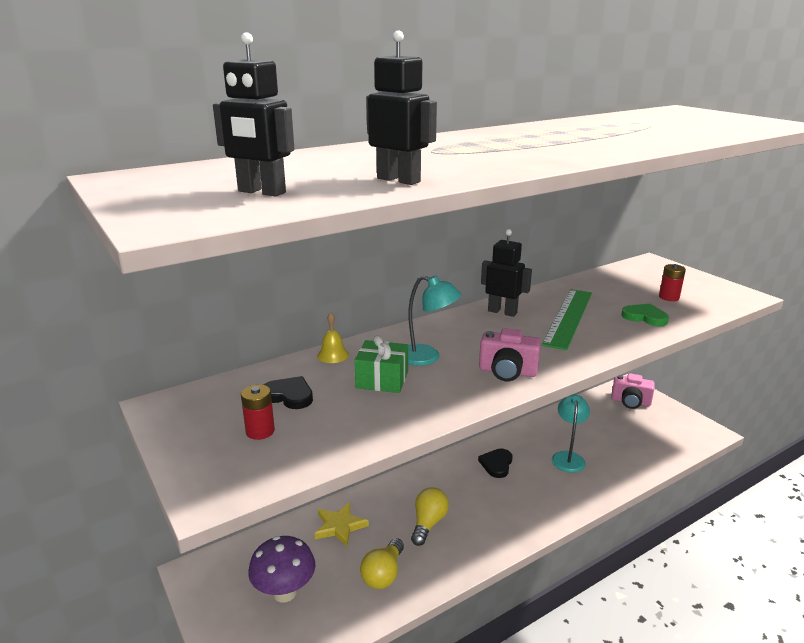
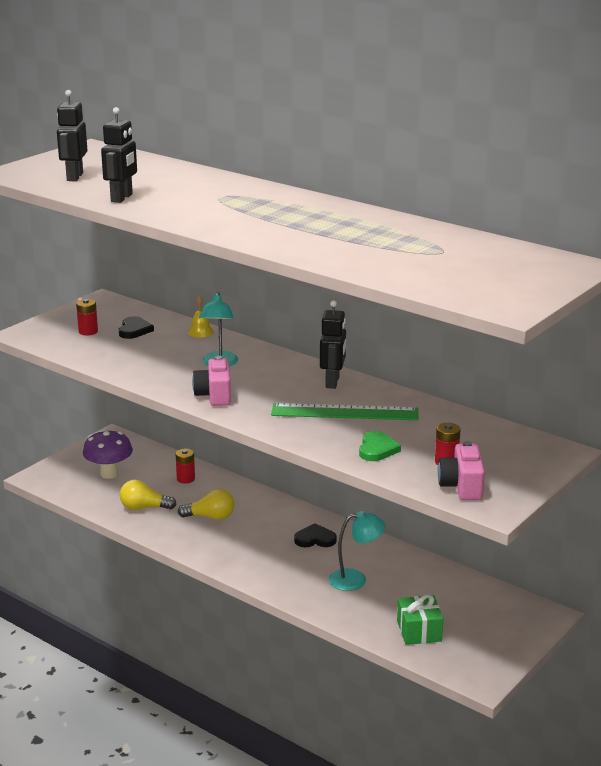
camera: 70 degrees right, 0 degrees up
(339, 526) = (185, 479): yellow star -> red battery
(382, 379) = (173, 354): green gift -> green gift (419, 631)
(630, 402) = (507, 617): pink camera -> pink camera (461, 486)

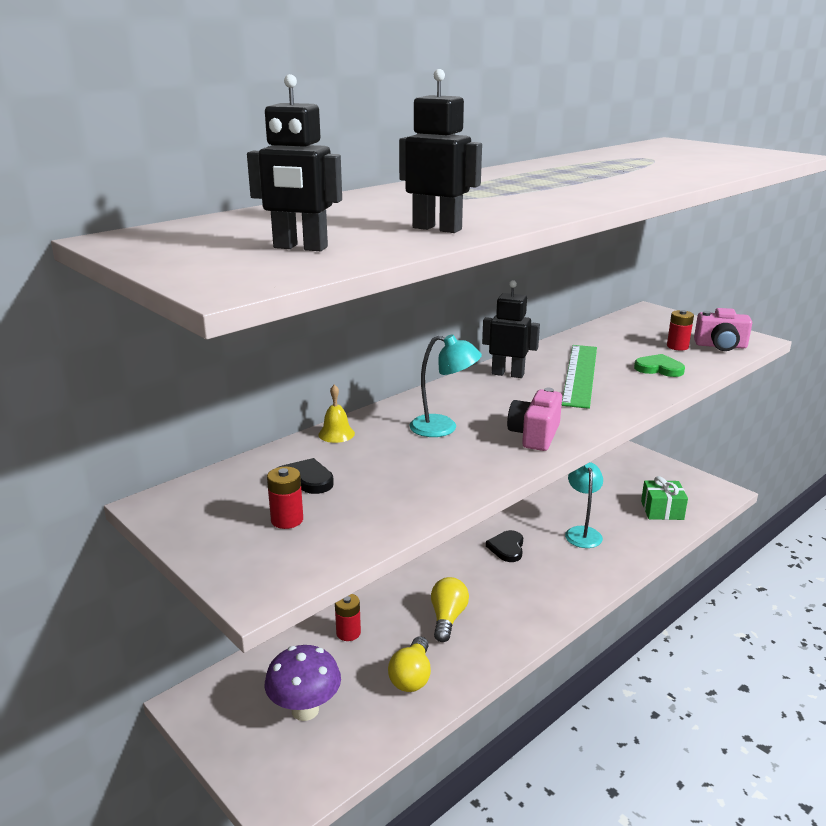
camera: 80 degrees left, 0 degrees up
(214, 395) = (534, 435): pink camera -> pink camera turned 105 degrees clockwise

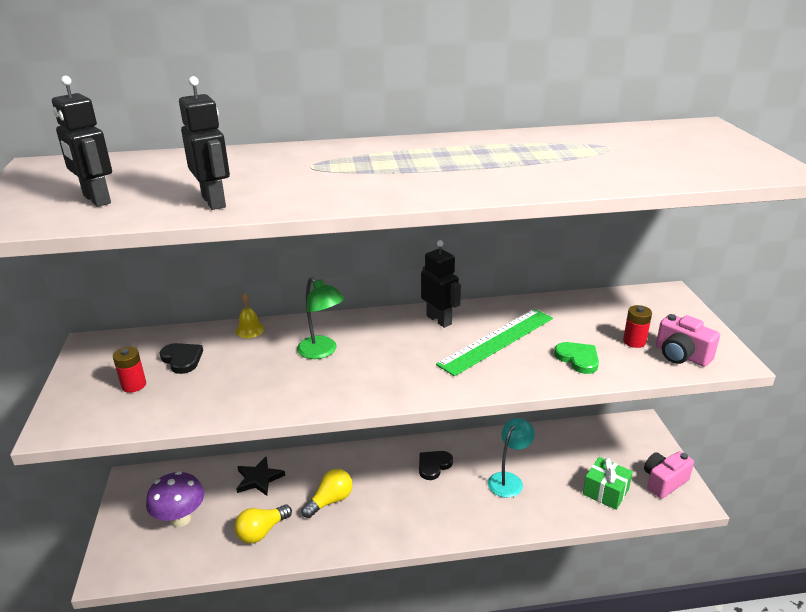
camera: 35 degrees right, 5 degrees up
(348, 633) = (259, 479): red battery -> black star
(443, 428) = (322, 352): turquoise lamp -> green lamp
(534, 435) = (375, 384): pink camera -> pink camera (664, 482)

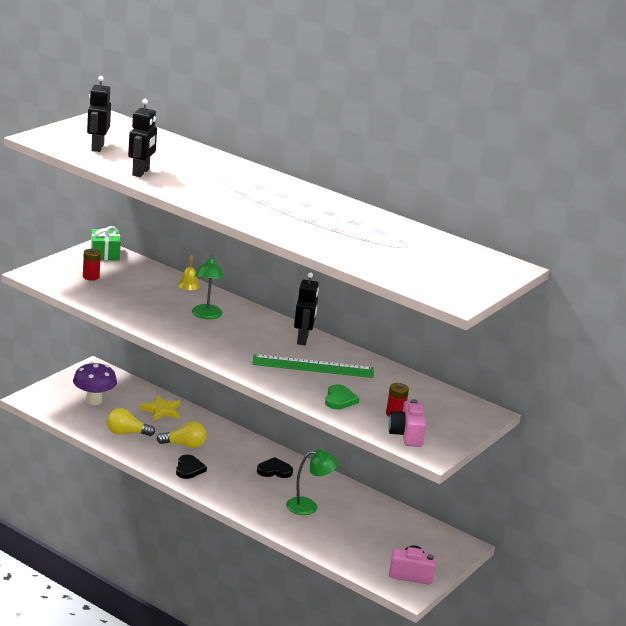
camera: 40 degrees right, 5 degrees down
(182, 359) = (131, 279): black heart -> black heart (189, 469)
(259, 479) = (161, 410): black star -> yellow star
(509, 480) = (308, 506): turquoise lamp -> green lamp
(605, 492) = (360, 551): green gift -> green gift (105, 254)

